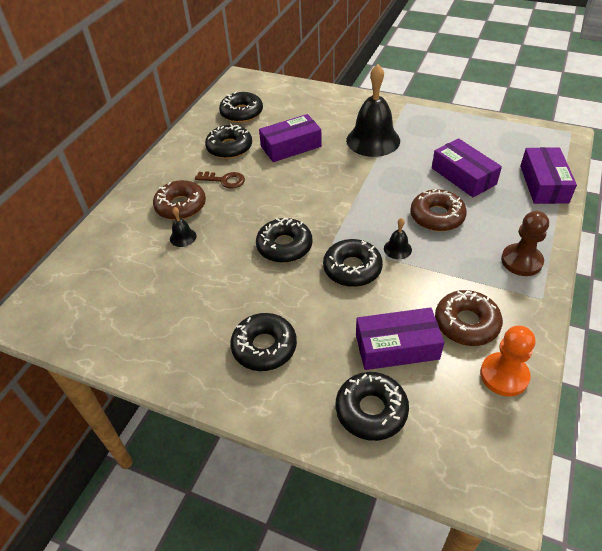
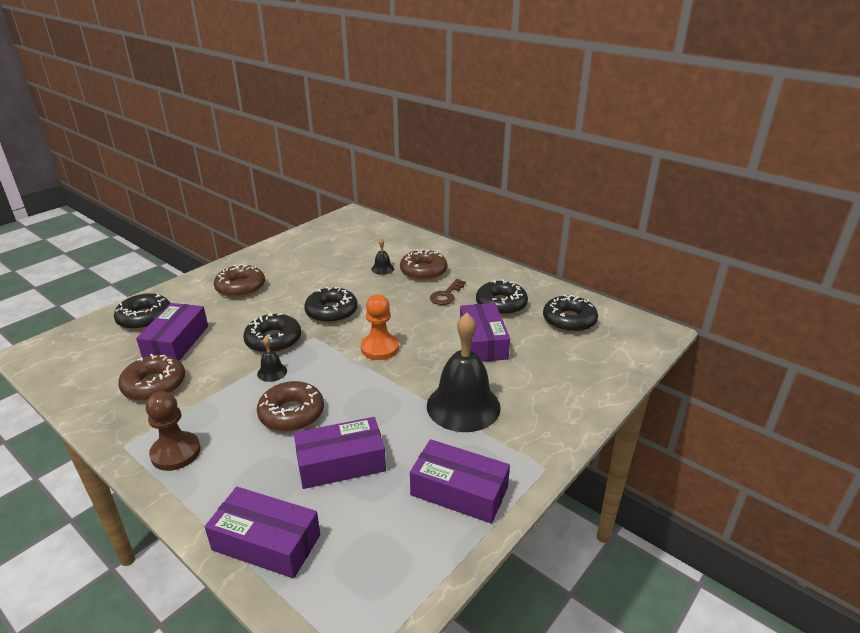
camera: 105 degrees right, 15 degrees down
(264, 347) = (240, 287): black donut -> brown donut
(447, 127) = (459, 491): none -> purple box
(504, 375) = (91, 387): orange pawn -> orange pawn (380, 348)

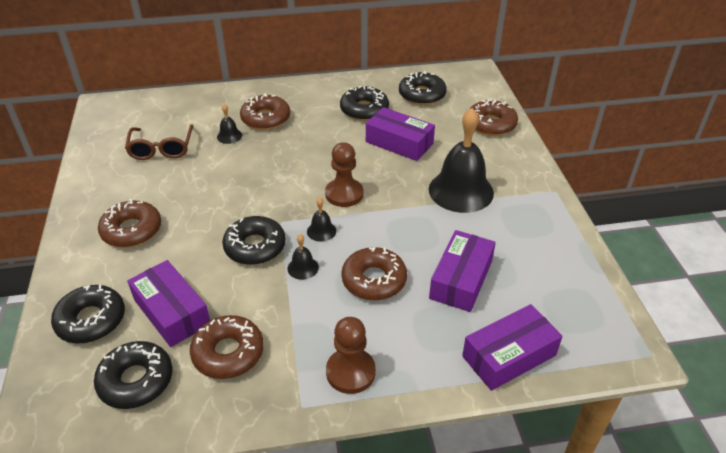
camera: 50 degrees left, 10 degrees up
(323, 359) = (321, 231): none -> black bell
(331, 312) = (256, 194): black donut -> black donut (136, 380)
(334, 254) = (161, 149): none -> brown glasses
(380, 348) = (344, 194): orange pawn -> brown pawn
(446, 295) = (317, 126): brown key -> none
(459, 491) = (542, 238): purple box -> none
(589, 378) = (491, 124): none -> brown donut

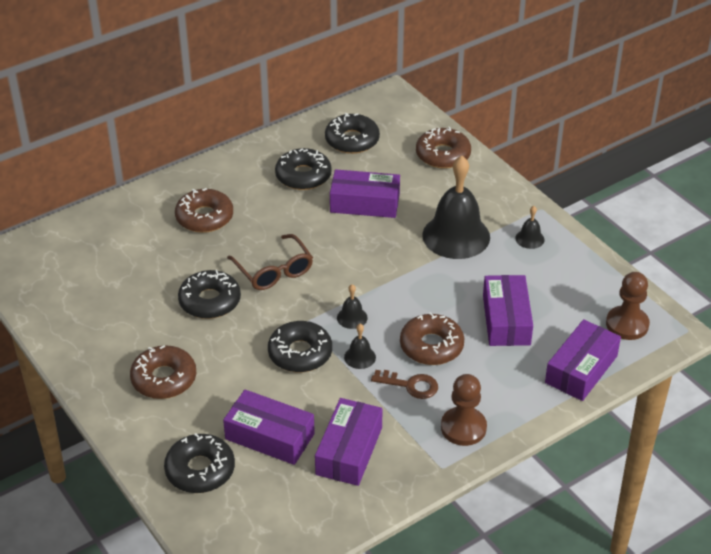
camera: 25 degrees left, 0 degrees up
(136, 380) = (286, 501): black donut -> black donut (210, 301)
(161, 149) = (118, 286): brown glasses -> brown glasses (274, 271)
(228, 353) = (349, 451): brown donut -> purple box
(229, 136) = (181, 249): black bell -> black bell (529, 239)
(329, 310) = (410, 385): none -> brown key
(344, 194) = (347, 274): brown pawn -> brown pawn (627, 324)

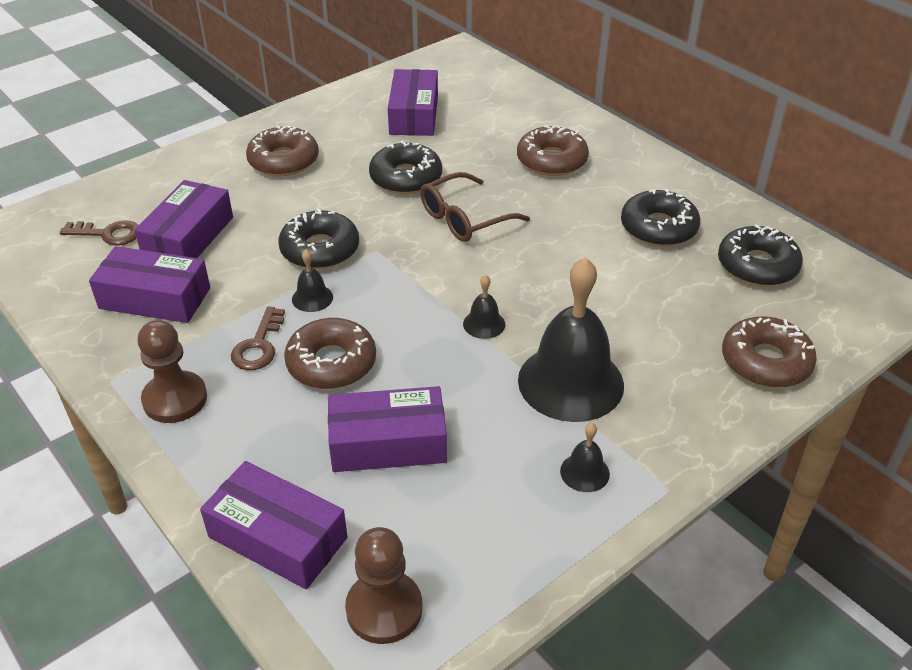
camera: 85 degrees right, 0 degrees up
(200, 470) = (149, 196): black donut -> none
(255, 493) = (108, 234): none -> brown key
(352, 317) = (384, 287): black bell -> black bell (484, 324)
(365, 203) = (619, 286): purple box -> purple box (414, 115)

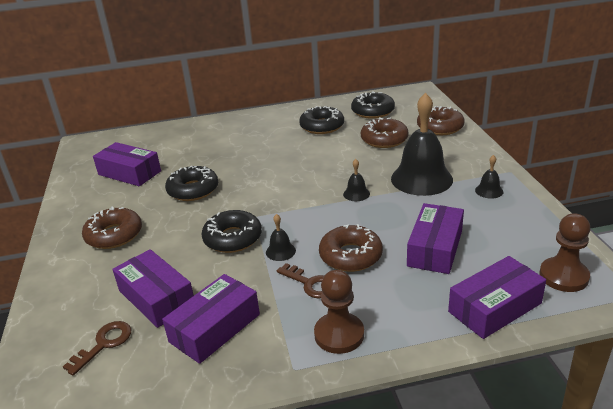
camera: 60 degrees left, 10 degrees down
(464, 218) = (256, 179): brown glasses -> none
(551, 160) = (232, 140): brown donut -> brown donut (384, 139)

